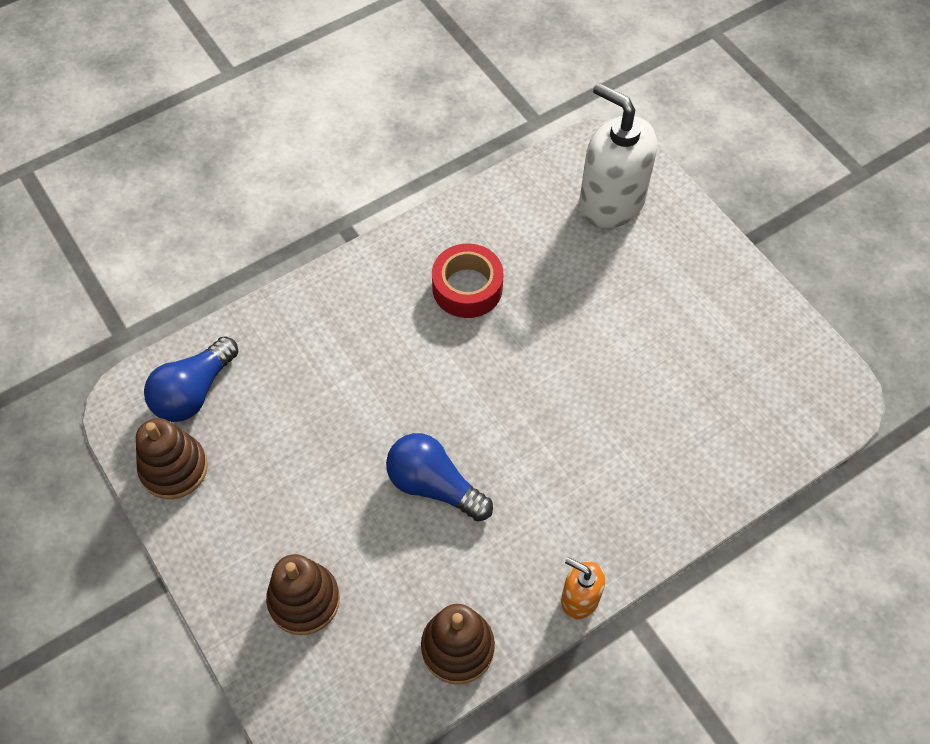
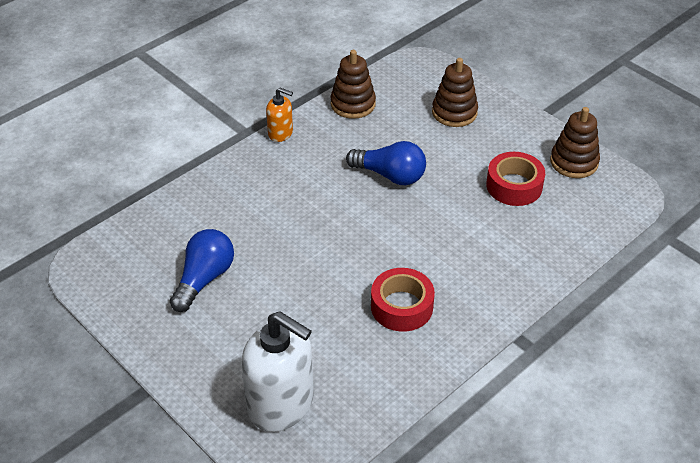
camera: 170 degrees right, 15 degrees down
(194, 392) = (587, 206): blue light bulb -> blue light bulb (204, 279)
(273, 439) = (514, 186): none -> red tape

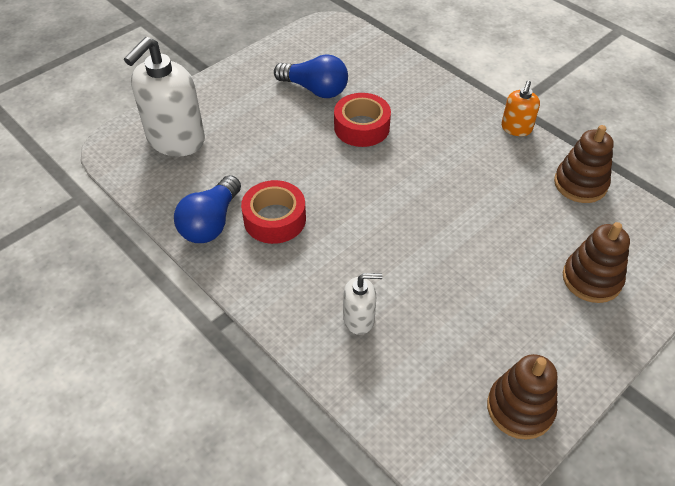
camera: 90 degrees right, 5 degrees up
(390, 175) = (464, 214): blue light bulb -> blue light bulb (211, 223)
(511, 246) = (359, 319): none -> white soap dispenser
(514, 186) = (462, 332): red tape -> red tape (361, 127)

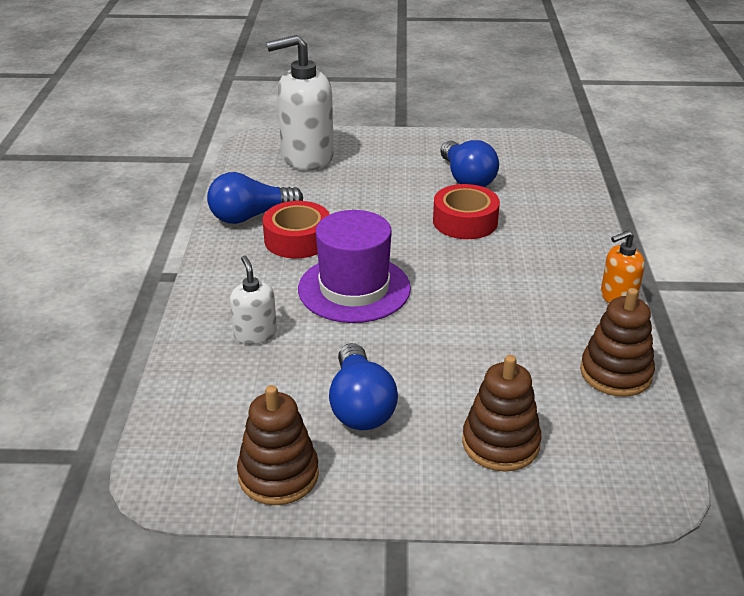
camera: 45 degrees right, 15 degrees down
(359, 319) = (255, 334): white soap dispenser -> white soap dispenser turned 150 degrees counterclockwise
(369, 232) = (354, 289): none -> purple hat
(493, 318) = (360, 406): none -> blue light bulb

